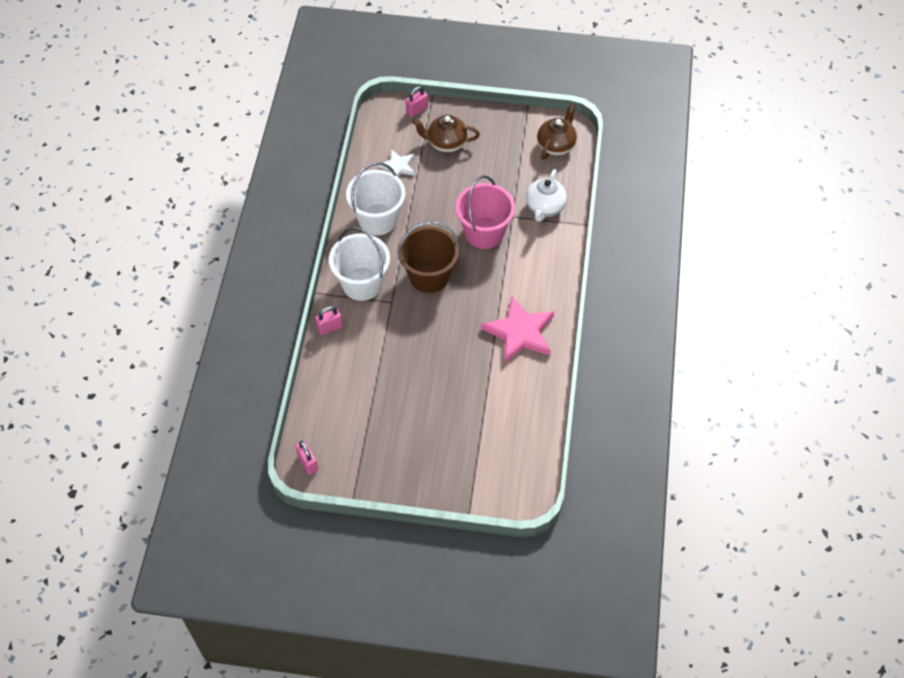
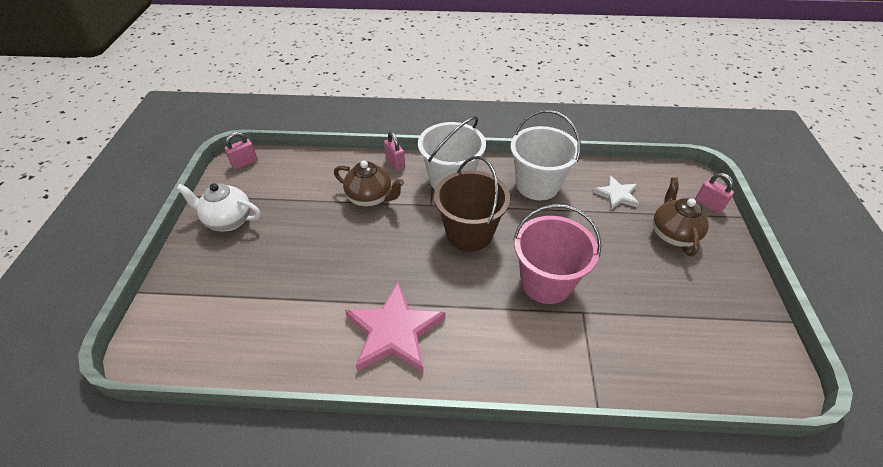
camera: 85 degrees right, 10 degrees down
(544, 208) = (611, 352): white teapot -> white teapot (228, 220)
(556, 146) = (735, 363): brown teapot -> brown teapot (370, 198)

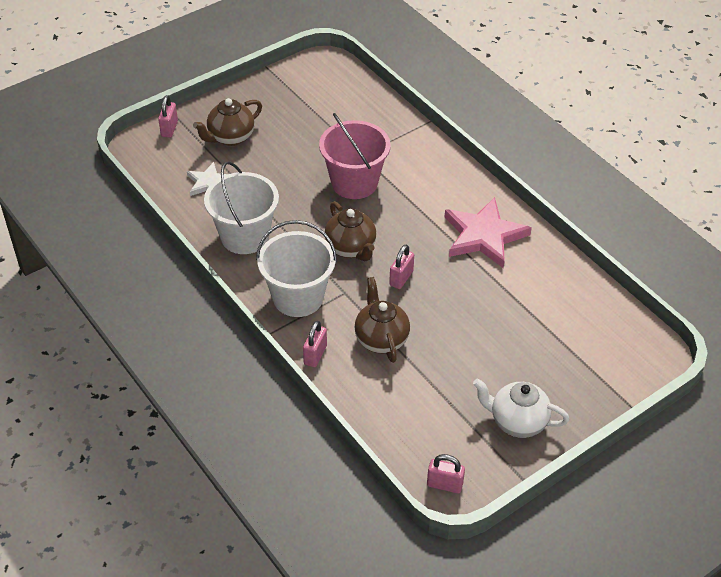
camera: 130 degrees left, 0 degrees up
(228, 220) = (517, 421): white teapot -> white teapot turned 135 degrees clockwise
(409, 243) = (401, 278): none -> pink padlock
(469, 233) = (351, 248): brown bucket -> brown teapot

